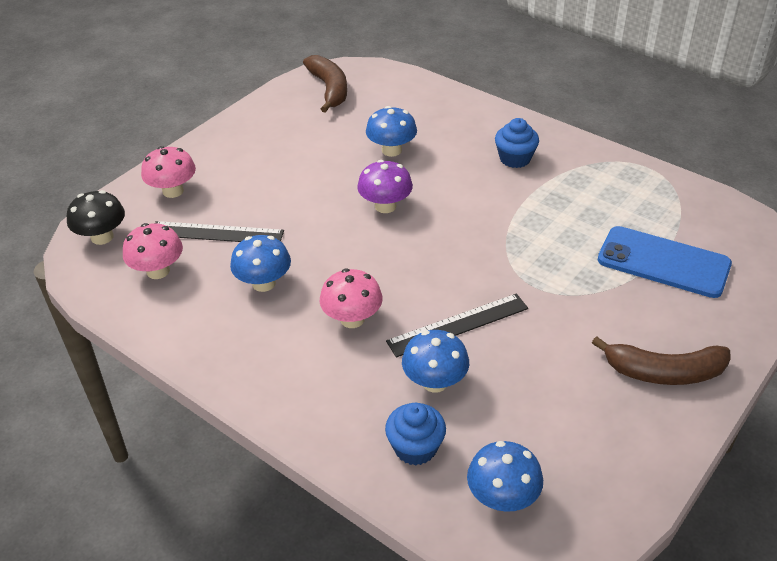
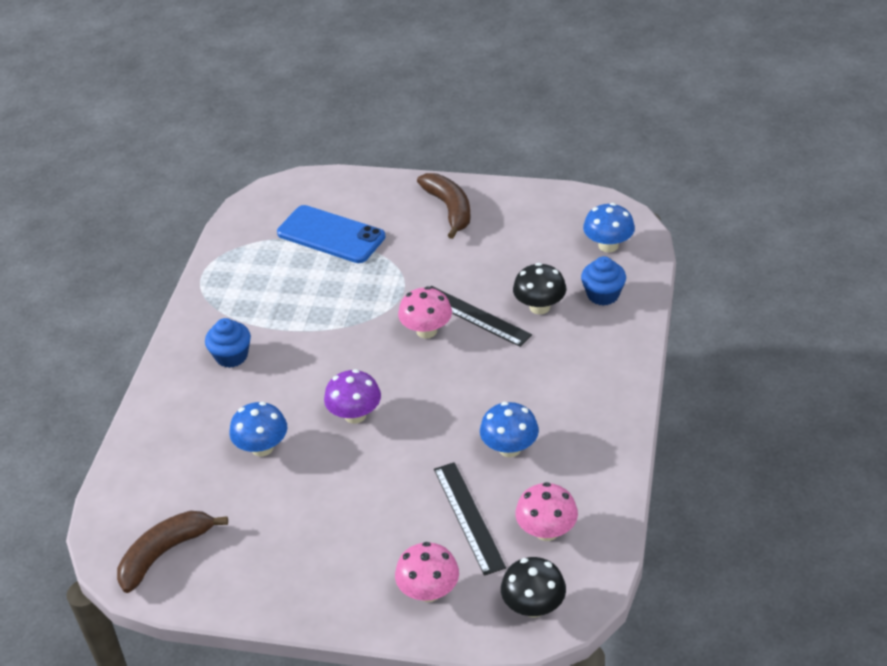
camera: 115 degrees left, 0 degrees up
(352, 319) = (511, 375): pink mushroom -> pink mushroom (426, 331)
(435, 382) = (539, 307): blue mushroom -> black mushroom
(663, 262) = (331, 235): blue phone -> blue phone turned 60 degrees counterclockwise

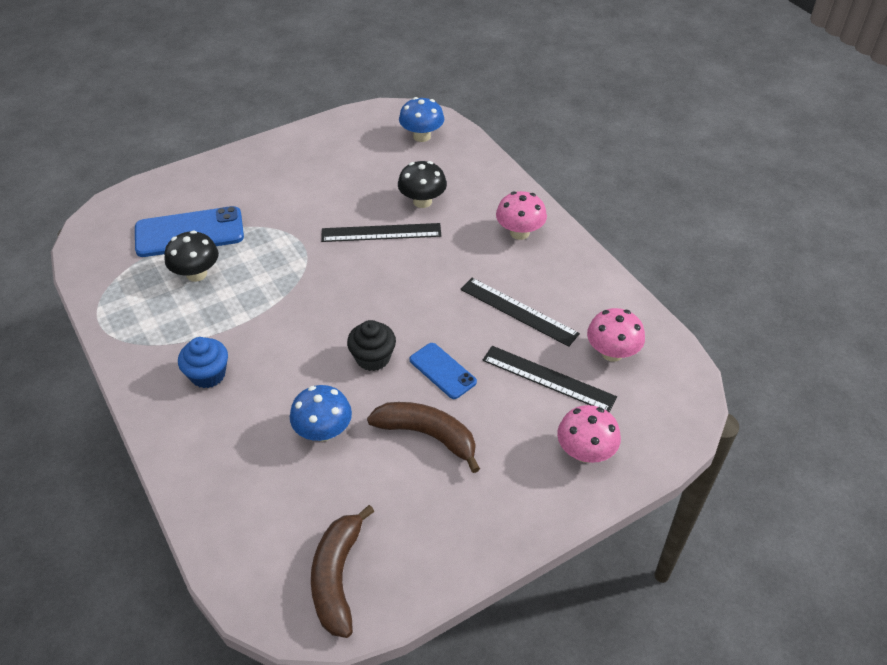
camera: 45 degrees left, 5 degrees up
(355, 415) = (373, 358): purple mushroom -> black cupcake
(394, 458) = (442, 371): none -> blue phone
(426, 331) = (356, 263): pink mushroom -> pink mushroom (519, 233)
(449, 209) = (270, 166): brown banana -> brown banana (428, 435)
(509, 448) = (518, 311): blue mushroom -> black ruler
(533, 606) = (666, 411): black mushroom -> black mushroom (196, 274)
(603, 295) = (457, 170): blue cupcake -> none

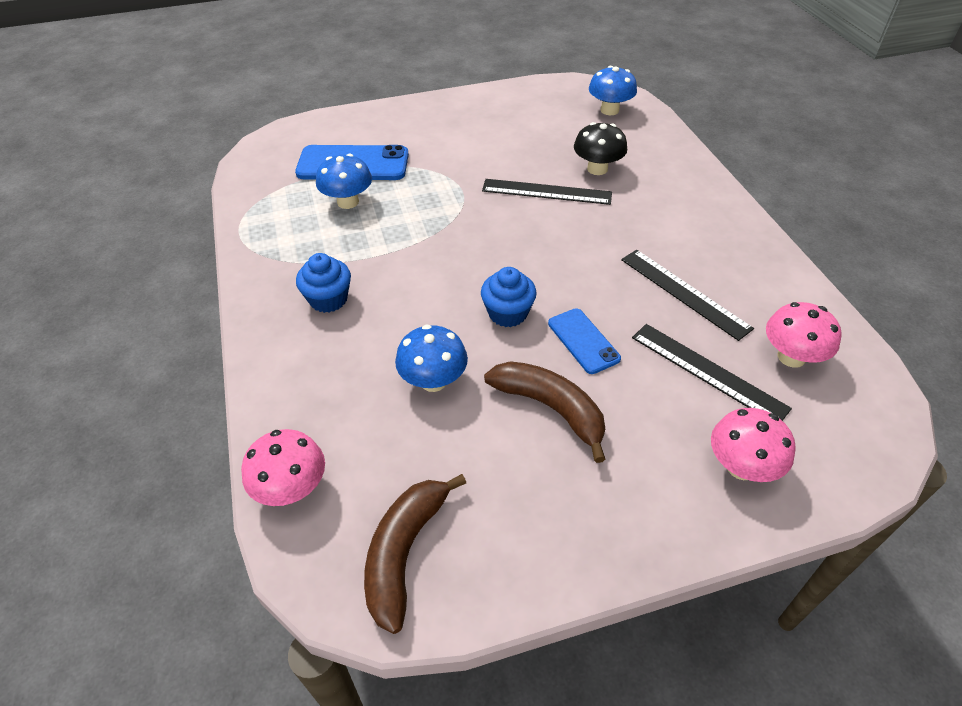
camera: 15 degrees right, 0 degrees up
(196, 274) = (348, 202): black mushroom -> blue mushroom
(373, 358) = (507, 313): black cupcake -> blue cupcake
(519, 233) = (699, 213): pink mushroom -> pink mushroom (292, 488)

